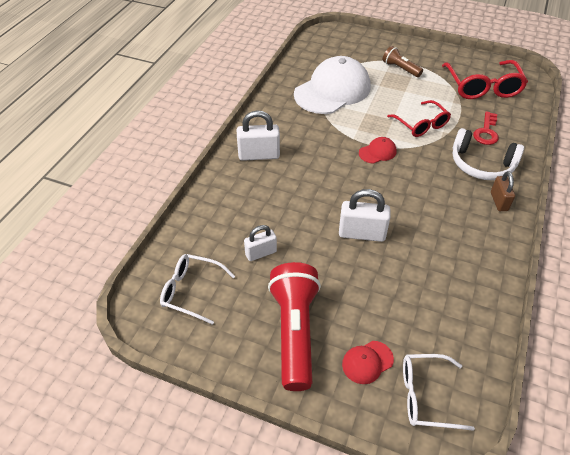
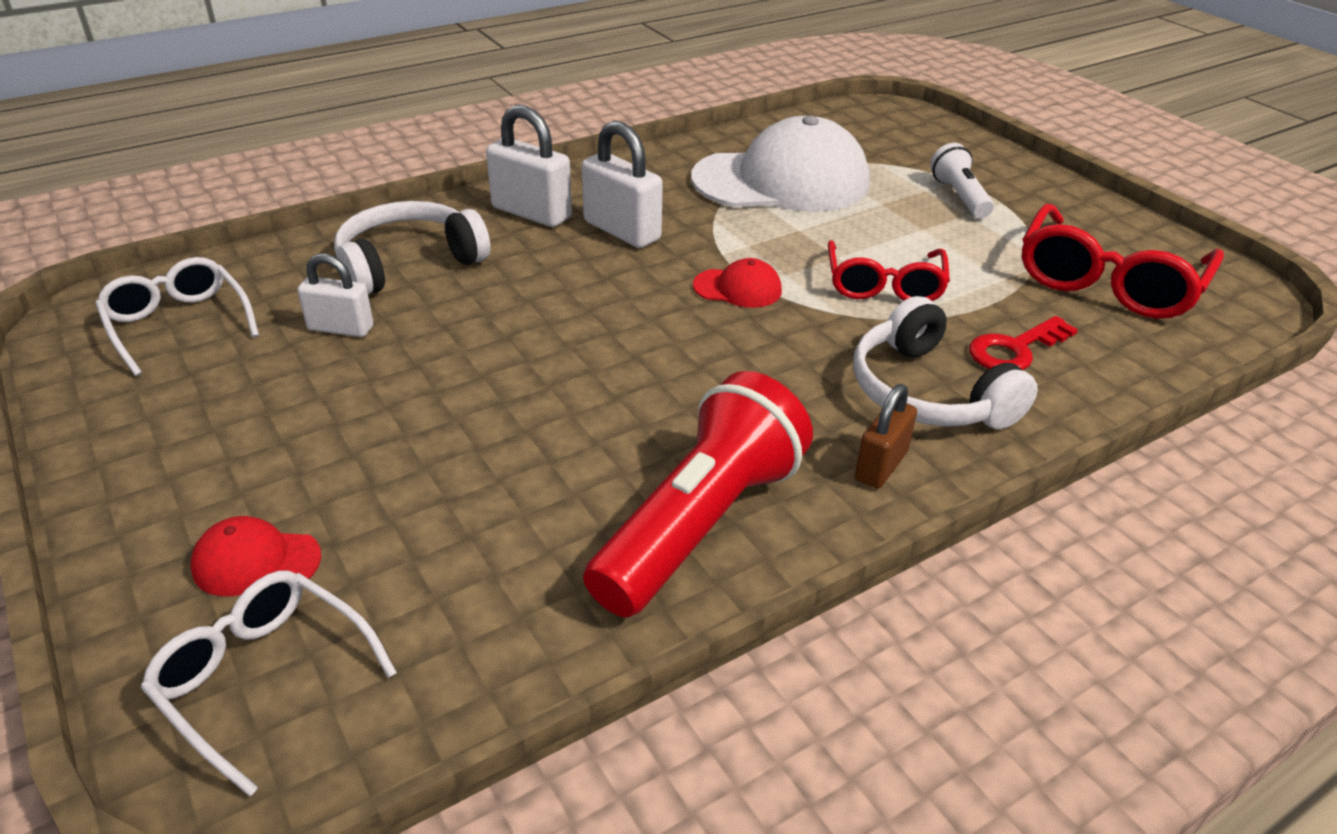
camera: 35 degrees right, 10 degrees down
(244, 207) = (408, 263): none -> white headphones
(295, 331) = (223, 452): red flashlight -> red flashlight (701, 524)
(362, 234) = (534, 382): white padlock -> white padlock (622, 231)
(400, 69) = (959, 196): brown flashlight -> white flashlight

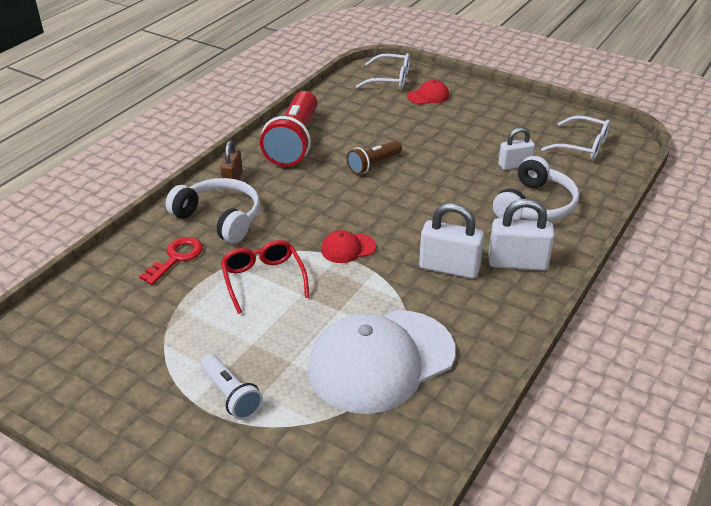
camera: 155 degrees right, 0 degrees up
(578, 410) = (373, 165): none -> brown flashlight
(1108, 282) = (113, 333): red glasses -> none

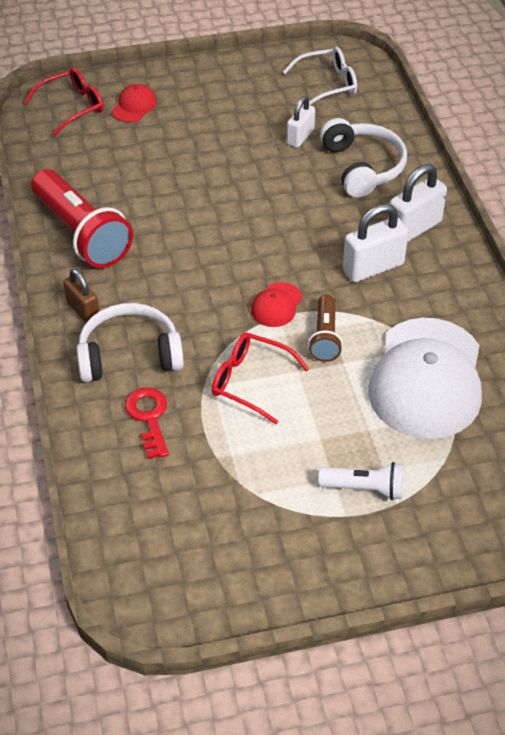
camera: 45 degrees left, 10 degrees up
(373, 165) = (186, 211): brown flashlight -> brown flashlight (325, 337)
(390, 79) = (72, 107): white glasses -> red glasses

